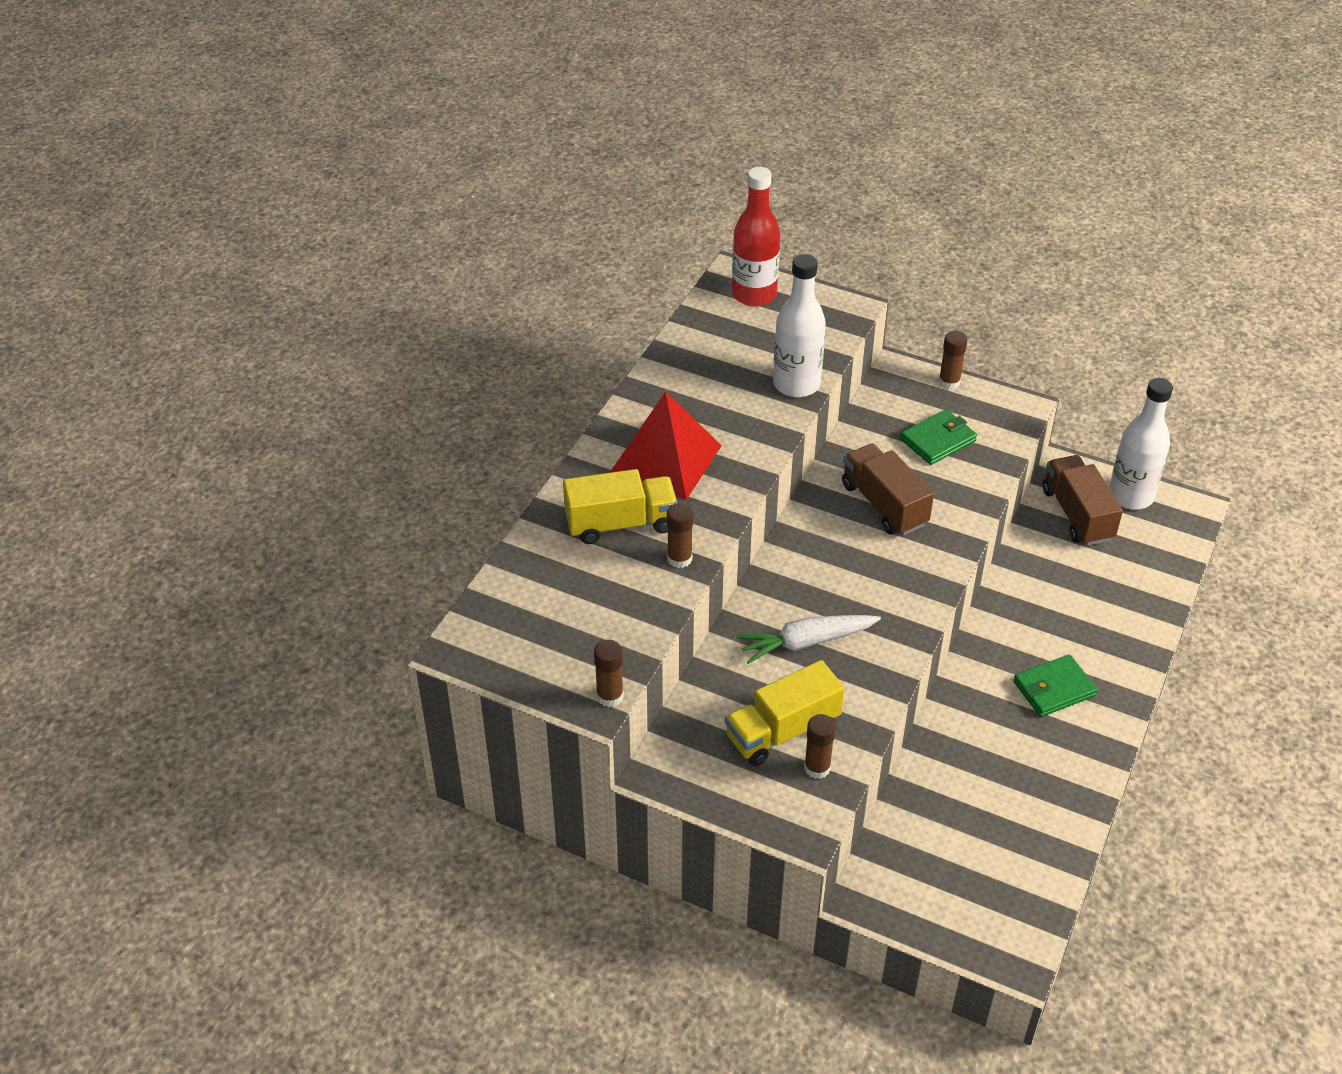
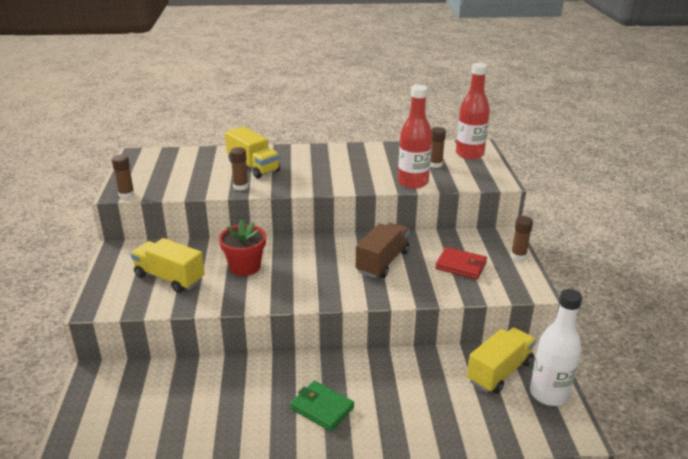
camera: 60 degrees right, 15 degrees down
(665, 459) = (312, 165): red pyramid -> none
(796, 384) = (413, 182): white bottle -> red bottle
(806, 642) = (245, 267): white carrot -> red flower pot
(817, 768) = (147, 297): brown glue stick -> brown glue stick (435, 164)
(938, 440) = (461, 266): green wallet -> red wallet
(1077, 514) = (499, 372): brown truck -> yellow truck

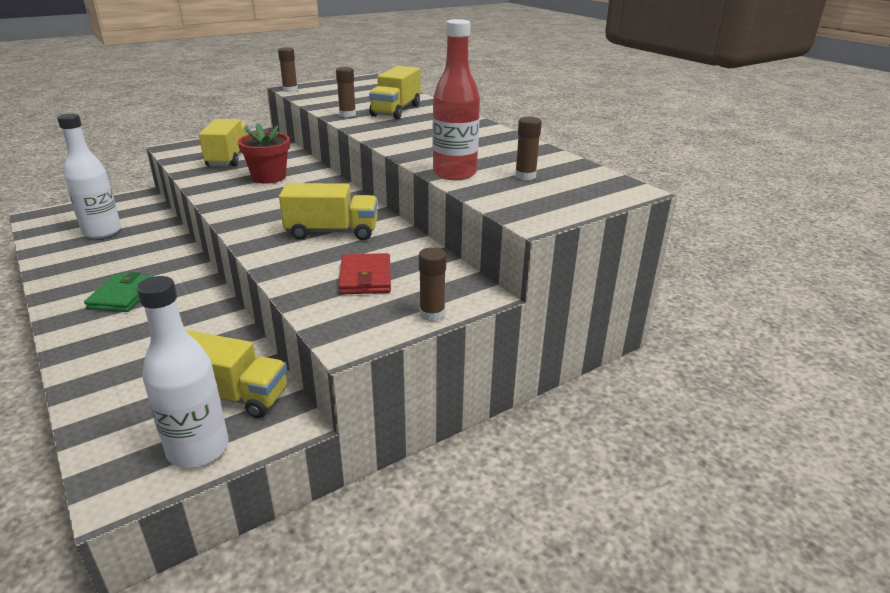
camera: 60 degrees right, 0 degrees up
(166, 410) = (102, 232): none -> white bottle
(382, 262) = (332, 232): brown truck -> yellow truck
(469, 154) = (592, 189): red bottle -> none

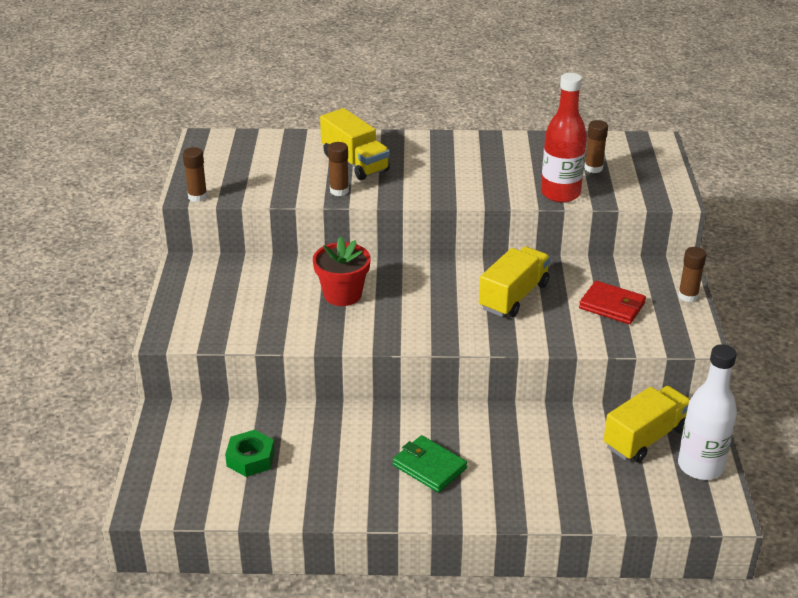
camera: 55 degrees left, 5 degrees up
(102, 232) = (250, 458): white bottle -> green nut
(229, 158) = (251, 305): yellow truck -> none

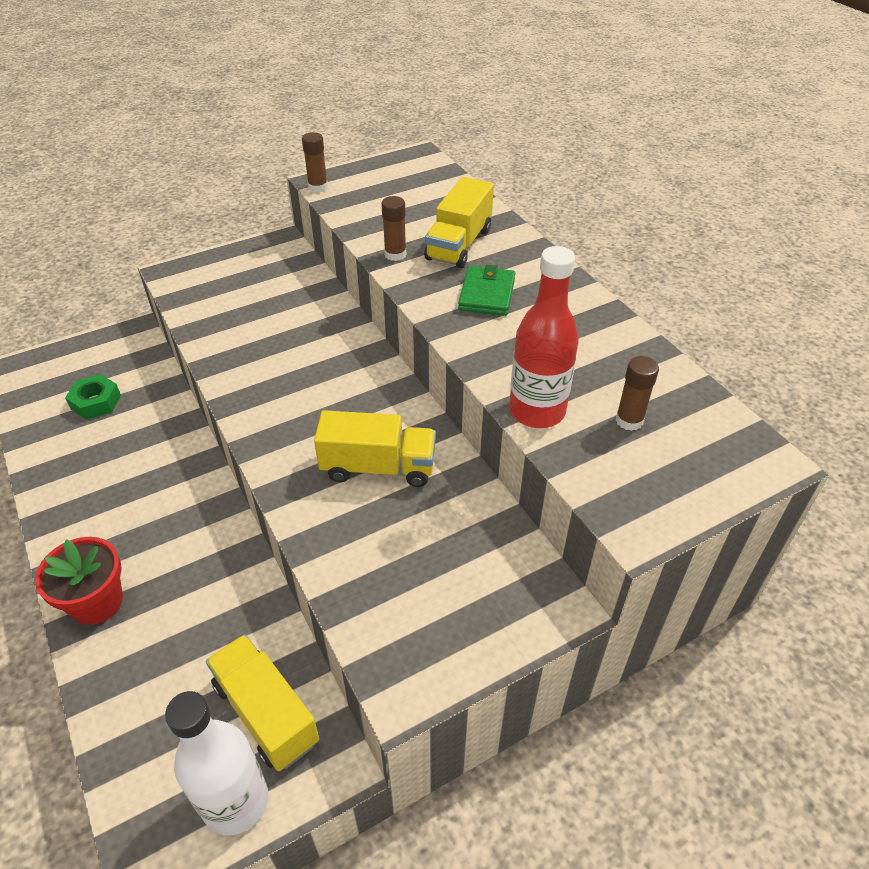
camera: 60 degrees right, 10 degrees up
(342, 294) = (295, 343): red flower pot -> red flower pot (97, 602)
(429, 467) = (130, 527): green wallet -> green wallet (487, 294)
(612, 306) = (421, 566): red wallet -> none
(645, 438) = (266, 713): yellow truck -> yellow truck turned 150 degrees counterclockwise
(688, 296) = (502, 644): brown glue stick -> none

